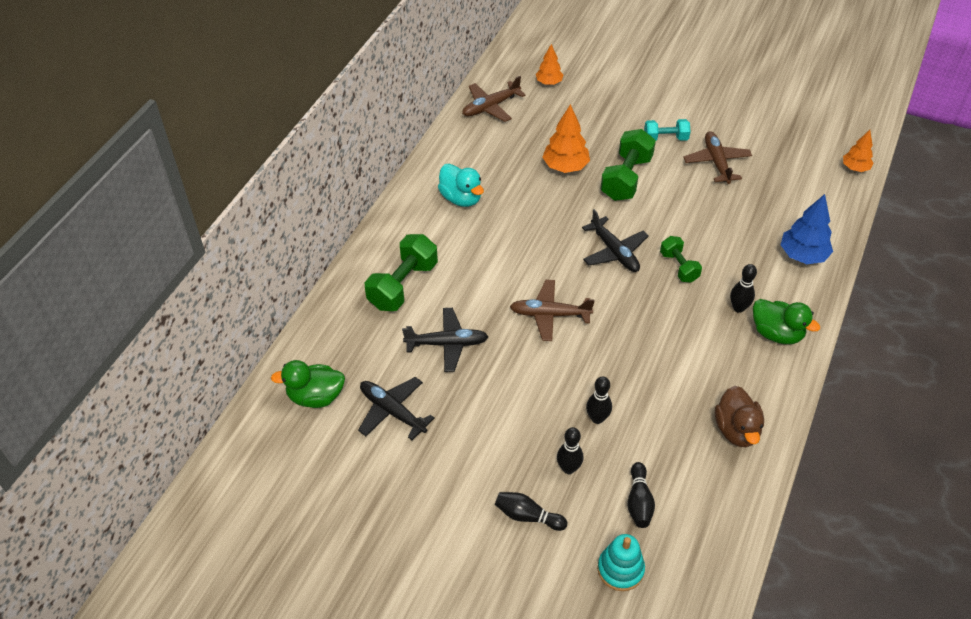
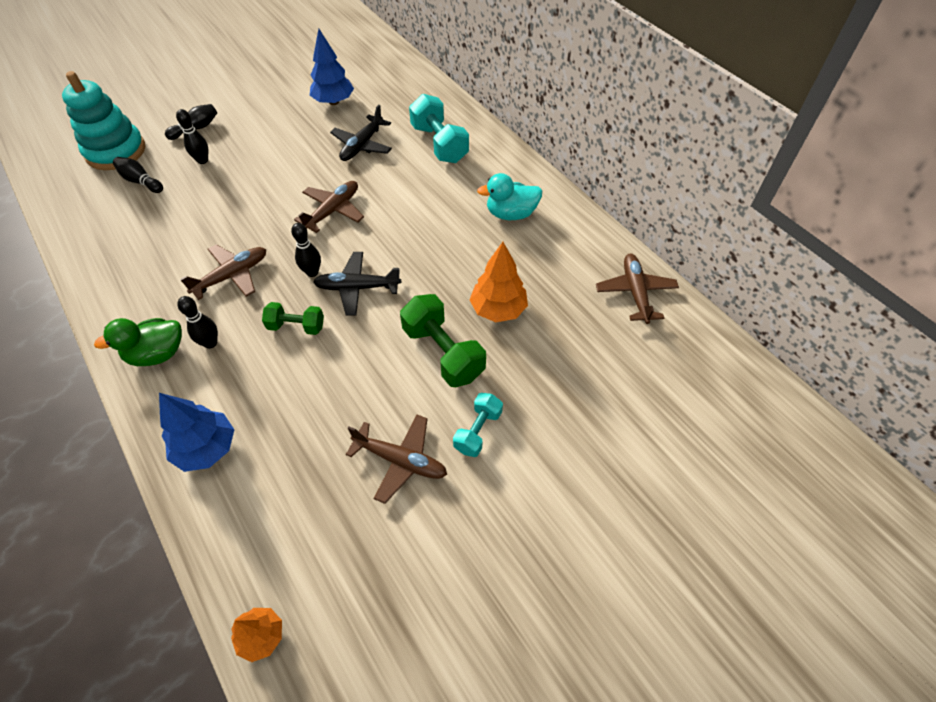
camera: 120 degrees right, 5 degrees up
(315, 396) = (380, 75): green duck -> none
(392, 411) = (334, 102): black plane -> blue tree
(403, 285) = (439, 144): green dumbbell -> turquoise dumbbell
(549, 82) = (652, 367): orange tree -> none
(597, 418) = (219, 192): black bowling pin -> black bowling pin (312, 272)
(620, 569) = (115, 151): turquoise stacking toy -> turquoise stacking toy, size x1.69
(674, 338) = (232, 276): none -> brown plane
(736, 430) = (119, 265): brown duck -> none

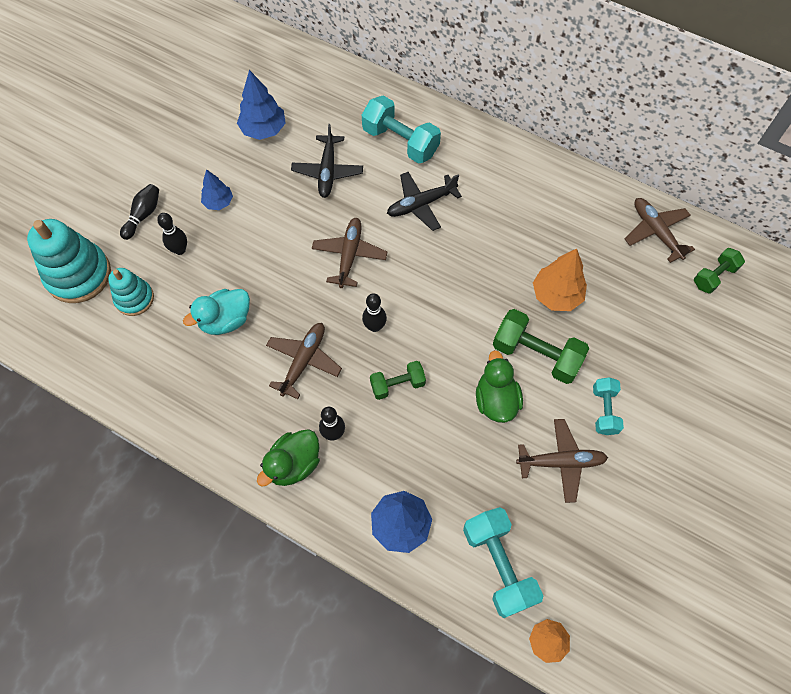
camera: 25 degrees left, 10 degrees up
(141, 181) = (134, 299): black bowling pin -> turquoise stacking toy
(259, 138) = (218, 202): none -> blue tree
(269, 531) = (498, 565): none -> turquoise dumbbell
(357, 288) = (425, 325): black plane -> black plane (421, 204)
(376, 376) = (496, 400): none -> green duck
(511, 214) = (511, 194): turquoise duck -> turquoise duck (225, 320)
(675, 353) = (714, 276): none -> green dumbbell

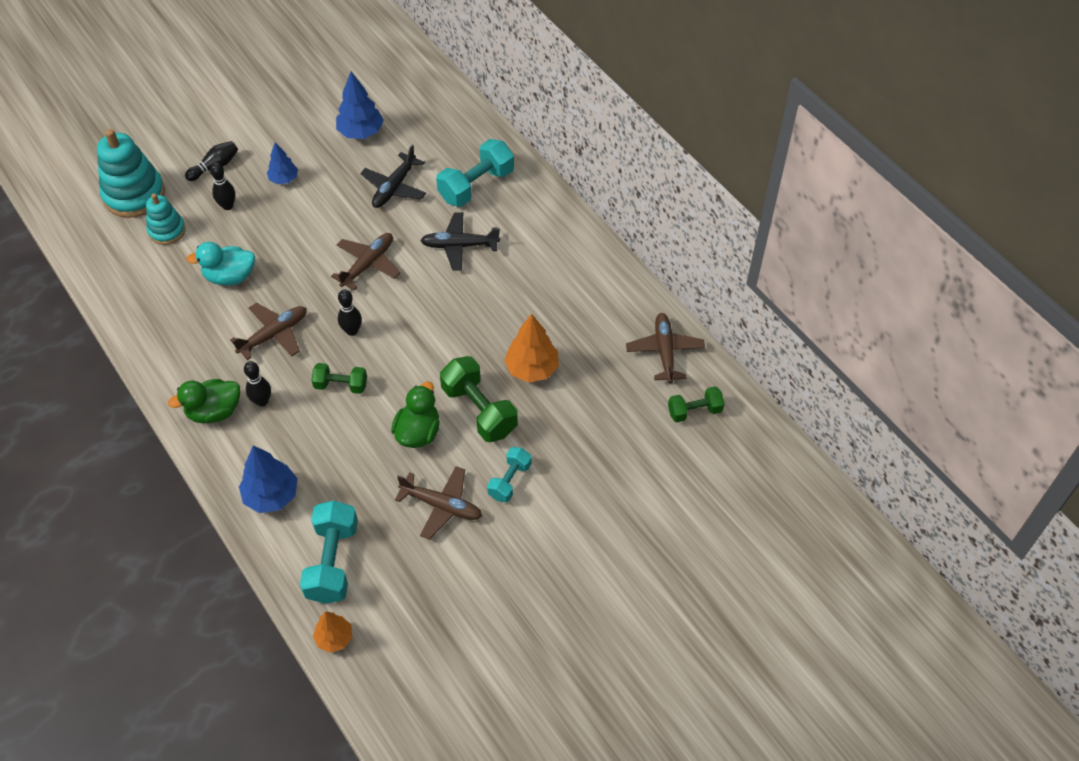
camera: 25 degrees right, 10 degrees down
(400, 142) = (476, 186): turquoise dumbbell -> turquoise dumbbell turned 75 degrees clockwise

